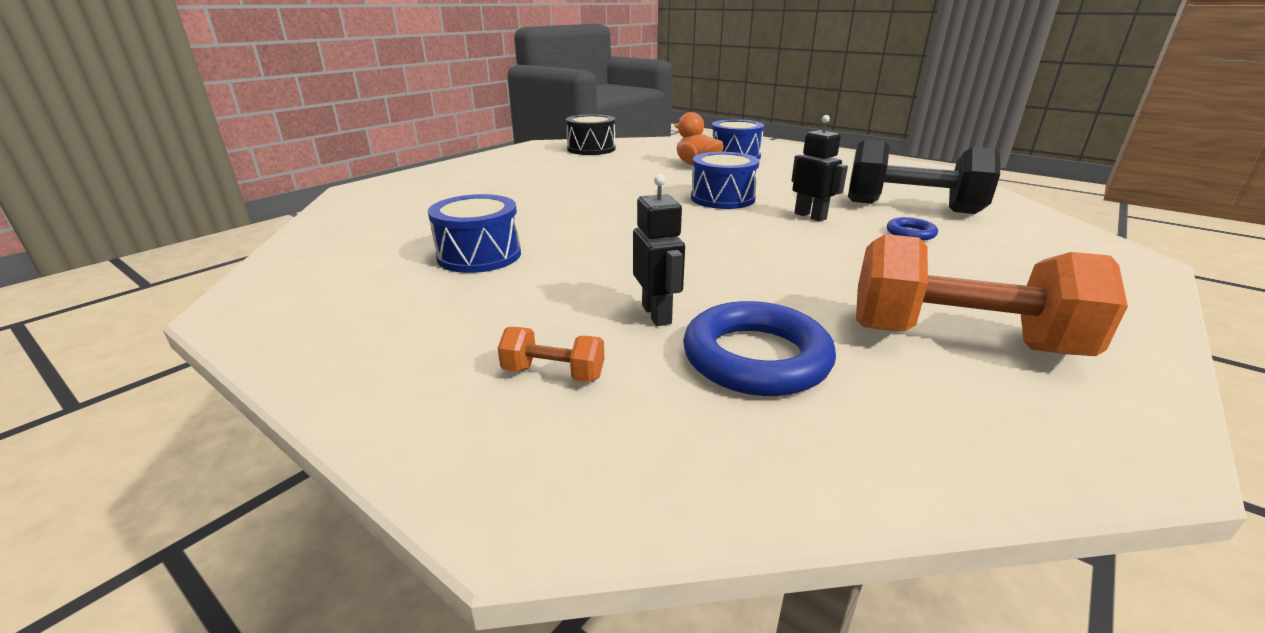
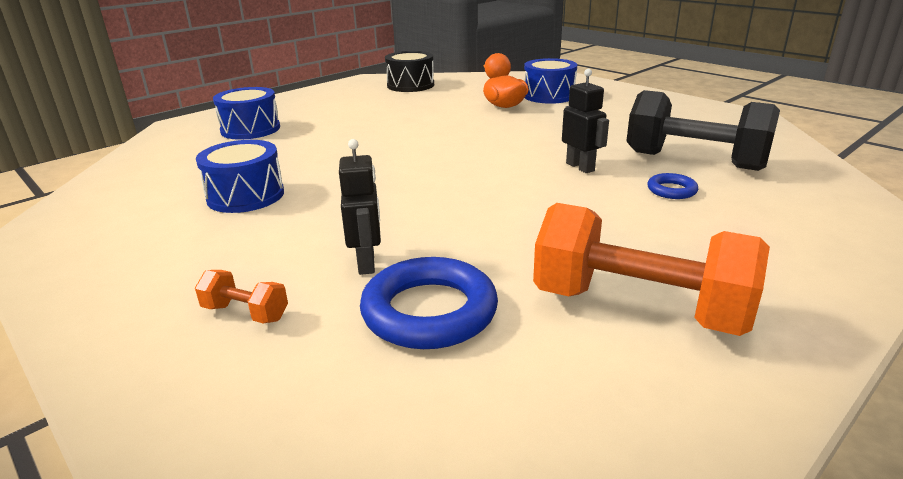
camera: 10 degrees right, 0 degrees up
(722, 198) = (505, 144): blue drum -> blue drum (250, 129)

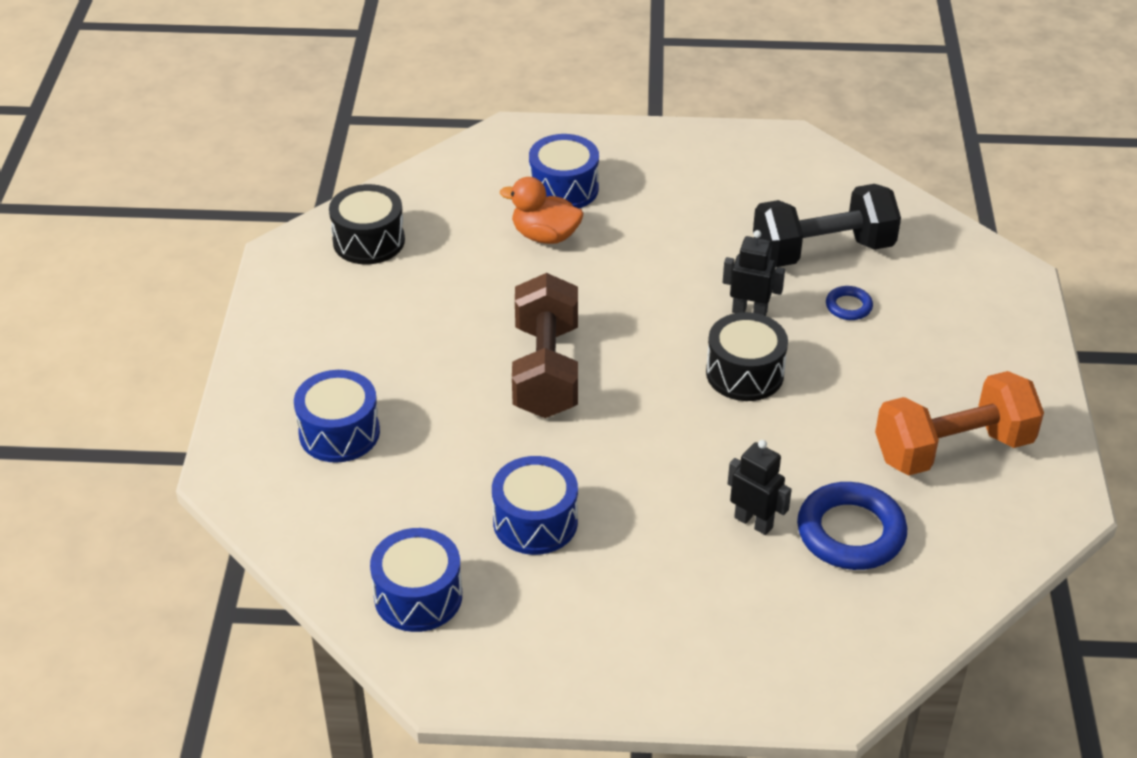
camera: 45 degrees left, 15 degrees up
(122, 195) = (418, 596): none -> blue drum
(245, 313) = (749, 613): orange dumbbell -> none
(395, 145) = (546, 370): none -> brown dumbbell
(520, 190) = (744, 373): none -> black drum

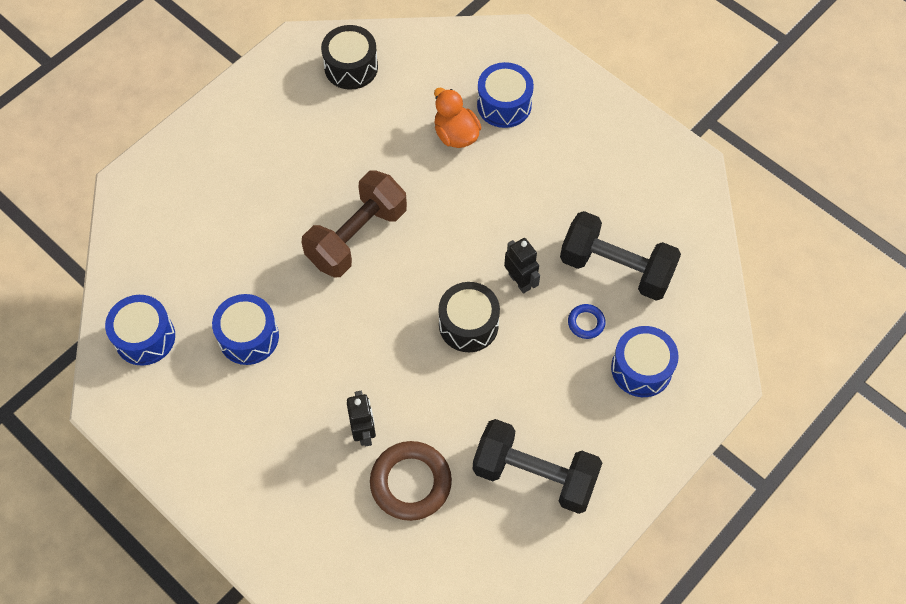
camera: 40 degrees right, 20 degrees up
(339, 433) = (207, 197): blue drum -> blue drum (641, 369)
(850, 532) = (411, 483): blue ring -> brown ring
(952, 449) = (535, 475): orange dumbbell -> black dumbbell

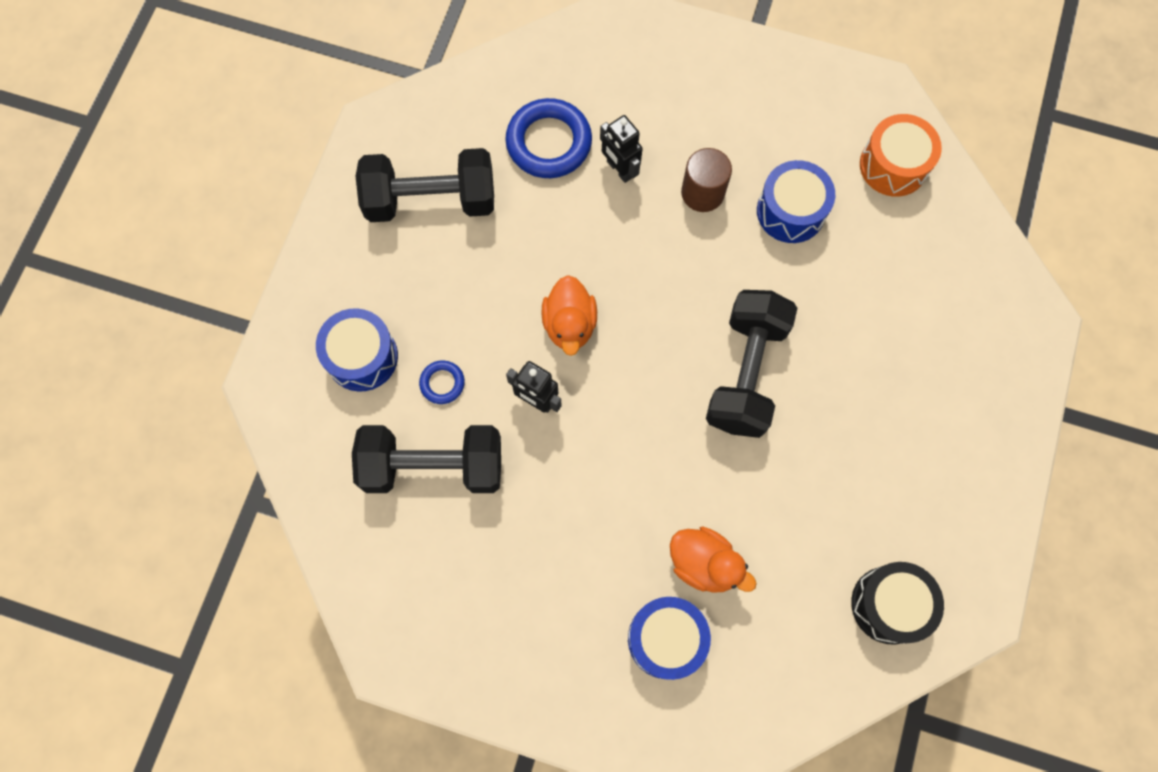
camera: 155 degrees right, 10 degrees up
(145, 337) = (893, 165): blue drum -> orange drum
(308, 382) = (702, 193): none -> brown cylinder
(357, 236) = (746, 373): brown dumbbell -> black dumbbell
(411, 483) = (549, 142): brown ring -> blue ring
(468, 324) = (569, 324): black drum -> orange duck

